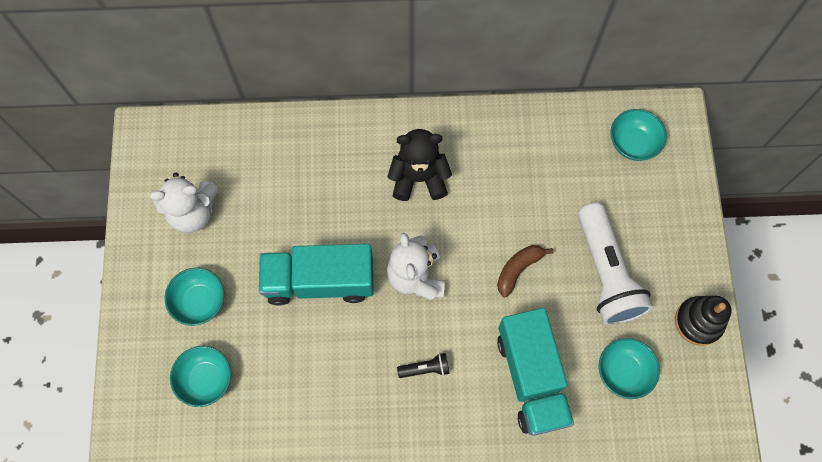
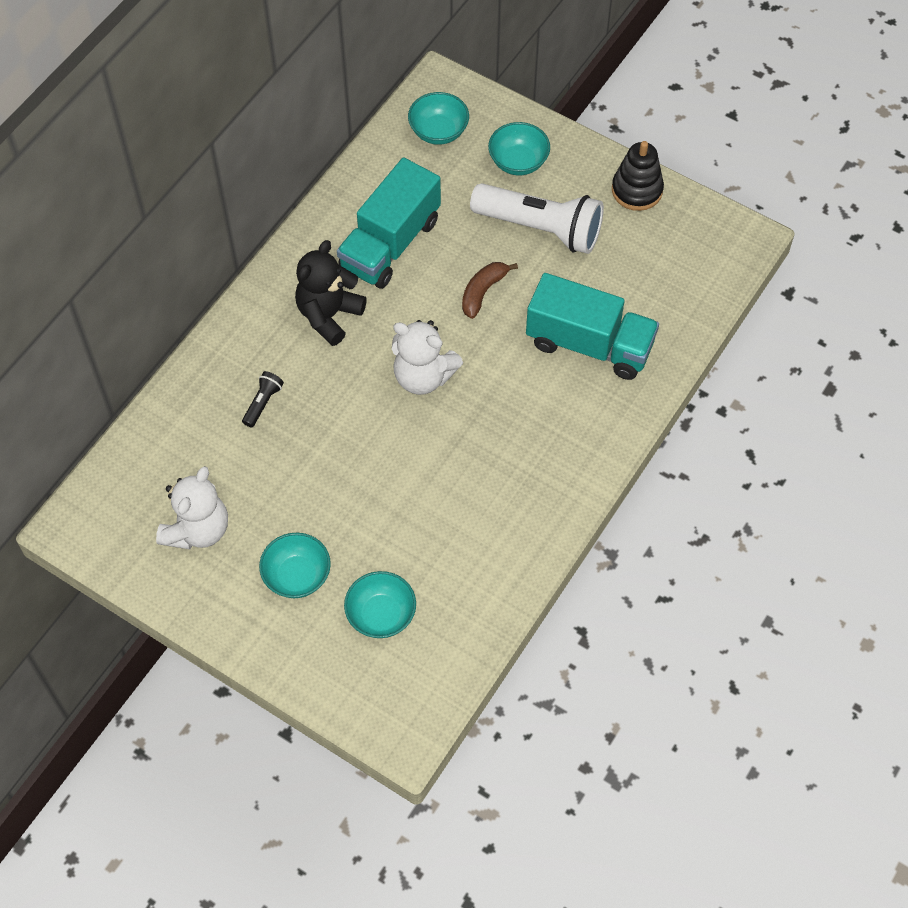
camera: 55 degrees left, 10 degrees down
(319, 281) = (362, 459): turquoise truck -> turquoise truck (390, 244)
(425, 368) = (516, 422): black flashlight -> black flashlight (263, 403)
(518, 269) = (483, 292): brown banana -> brown banana turned 45 degrees clockwise
(623, 372) = (637, 272): turquoise bowl -> turquoise bowl (518, 162)

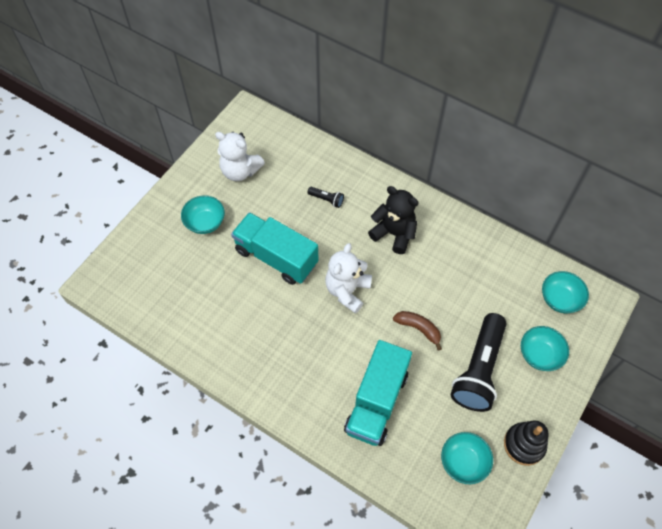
camera: 90 degrees right, 0 degrees up
(381, 615) = (174, 268): turquoise bowl -> turquoise bowl (463, 462)
(390, 244) = (455, 269): turquoise truck -> turquoise truck (276, 257)
(540, 228) = (478, 369): white flashlight -> black flashlight

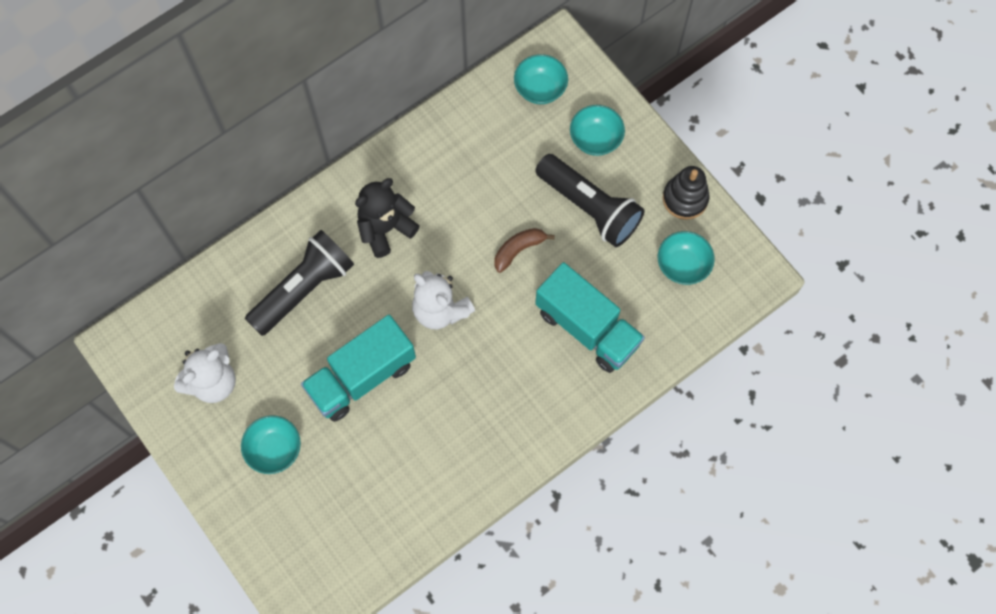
camera: 70 degrees left, 10 degrees up
(326, 199) = (304, 289): black flashlight -> black flashlight, size x2.41

